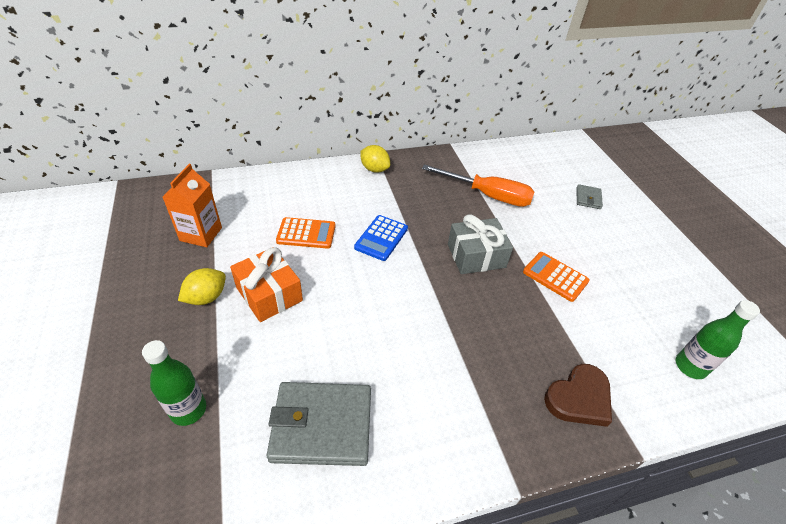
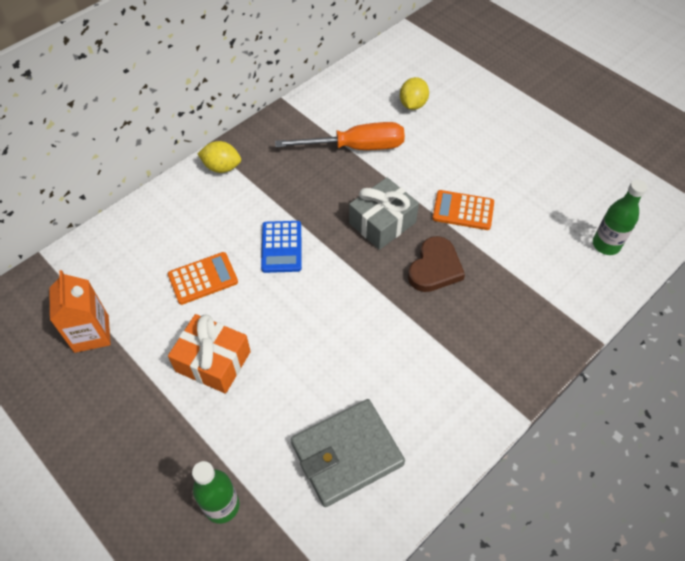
camera: 25 degrees left, 10 degrees up
(206, 297) = (153, 397): yellow lemon -> yellow lemon (413, 104)
(579, 398) = (536, 318): brown heart -> brown heart (435, 268)
(588, 198) = (451, 107): grey wallet -> none

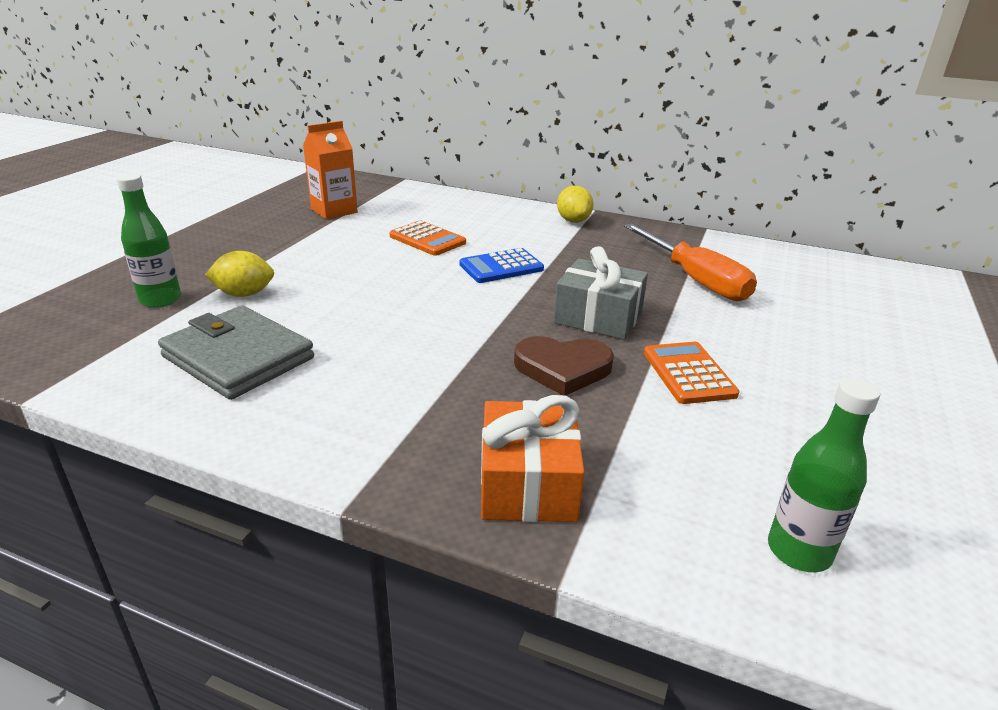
camera: 65 degrees right, 25 degrees down
(213, 361) = (331, 263): orange gift -> orange gift (528, 483)
(413, 104) = (822, 302): yellow lemon -> yellow lemon (244, 294)

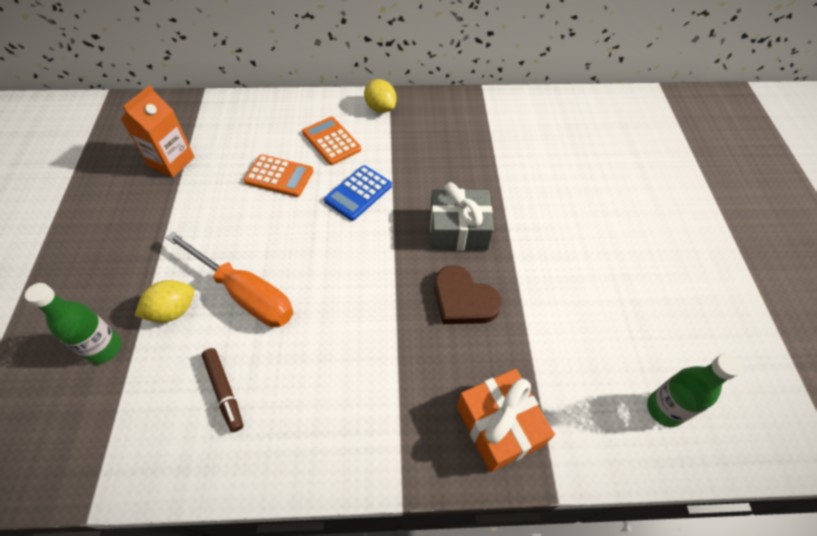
camera: 25 degrees left, 25 degrees up
(238, 357) = (224, 391): grey wallet -> brown marker
(562, 368) = (463, 300): brown heart -> brown heart turned 60 degrees clockwise
(688, 373) = (543, 270): orange calculator -> orange calculator (331, 141)
(695, 280) = (502, 157): orange screwdriver -> orange screwdriver (245, 294)

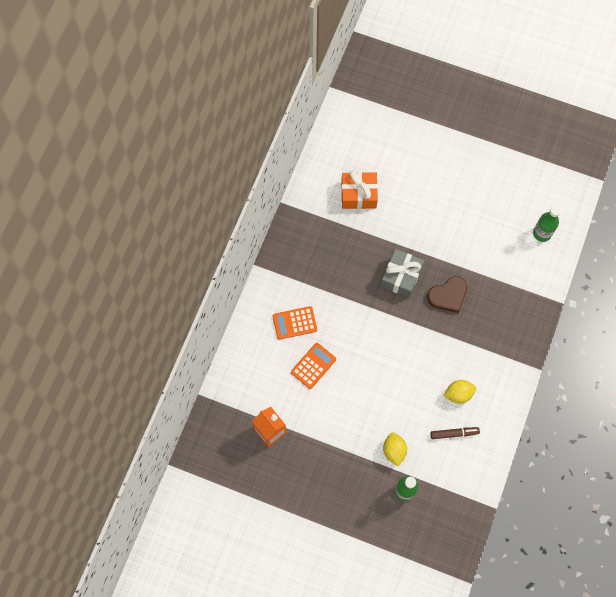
camera: 65 degrees left, 15 degrees up
(245, 294) = (398, 409): orange screwdriver -> none
(358, 193) = (348, 322): blue calculator -> none
(380, 108) = (275, 279): yellow lemon -> yellow lemon (458, 394)
(499, 426) = (521, 311): orange gift -> orange gift (358, 194)

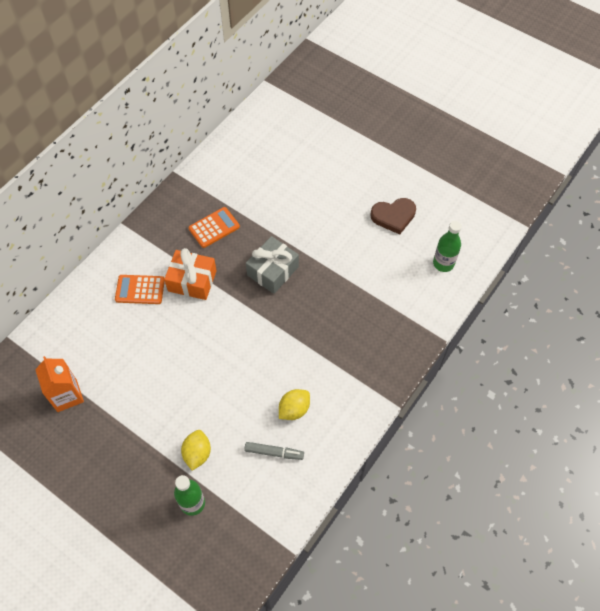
camera: 15 degrees right, 10 degrees down
(313, 366) = (142, 338): orange calculator -> orange calculator (214, 228)
(358, 194) = (256, 182): orange gift -> orange gift (192, 281)
(448, 295) = (318, 302): brown heart -> brown heart (393, 216)
(454, 433) = (274, 452): brown marker -> grey marker
(458, 394) = (294, 409): yellow lemon -> yellow lemon turned 45 degrees counterclockwise

